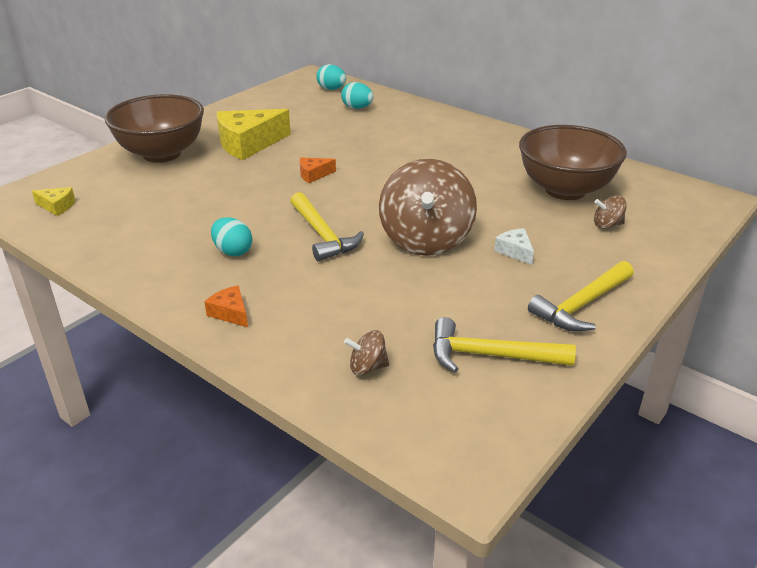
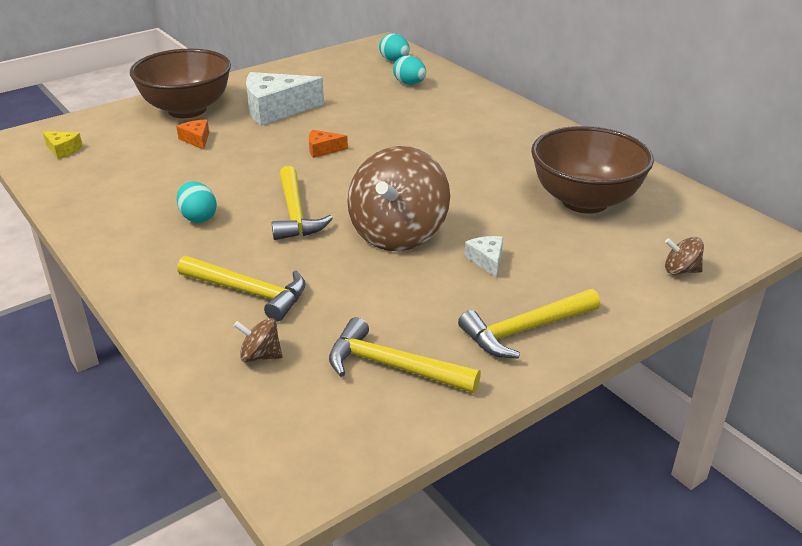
camera: 15 degrees right, 0 degrees up
(230, 313) = (161, 278): orange cheese -> orange cheese (196, 139)
(248, 144) = (276, 109): yellow cheese -> white cheese
(323, 312) = (249, 292): none -> yellow hammer
(607, 225) = (609, 247): brown spinning top -> brown spinning top (680, 270)

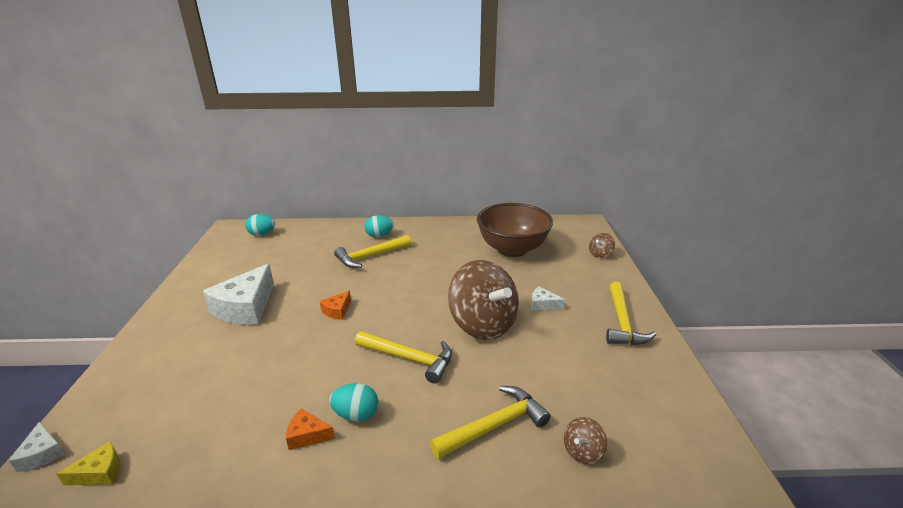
camera: 55 degrees left, 5 degrees down
(62, 124) = (42, 454): none -> white cheese
(187, 110) = (166, 354): brown bowl -> none
(196, 139) = (227, 367): orange cheese -> orange cheese (307, 435)
(392, 366) = (630, 389): yellow hammer -> yellow hammer (370, 256)
(409, 84) = (302, 242): turquoise egg -> turquoise egg (379, 235)

